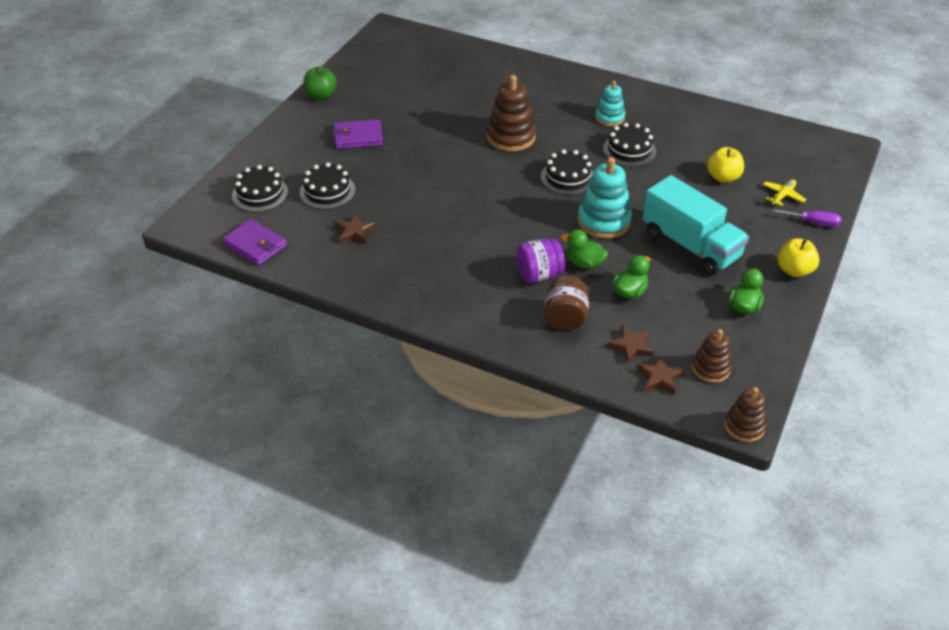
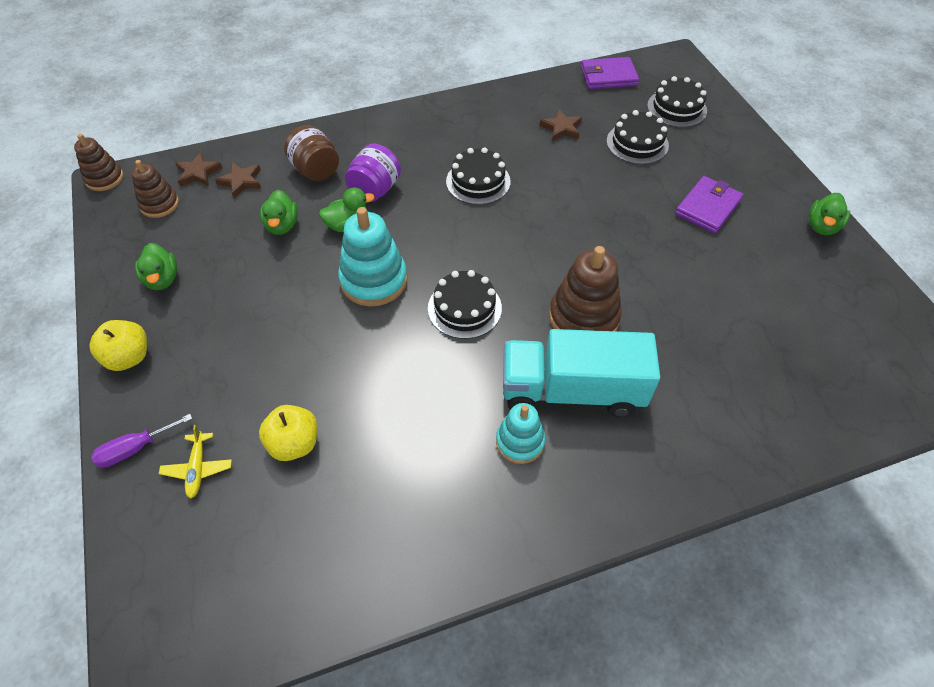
camera: 135 degrees right, 10 degrees up
(321, 95) = (822, 226): green apple -> green duck
(629, 150) = (442, 402): black cake -> black cake (478, 181)
(690, 245) = (262, 312): turquoise truck -> turquoise truck (571, 390)

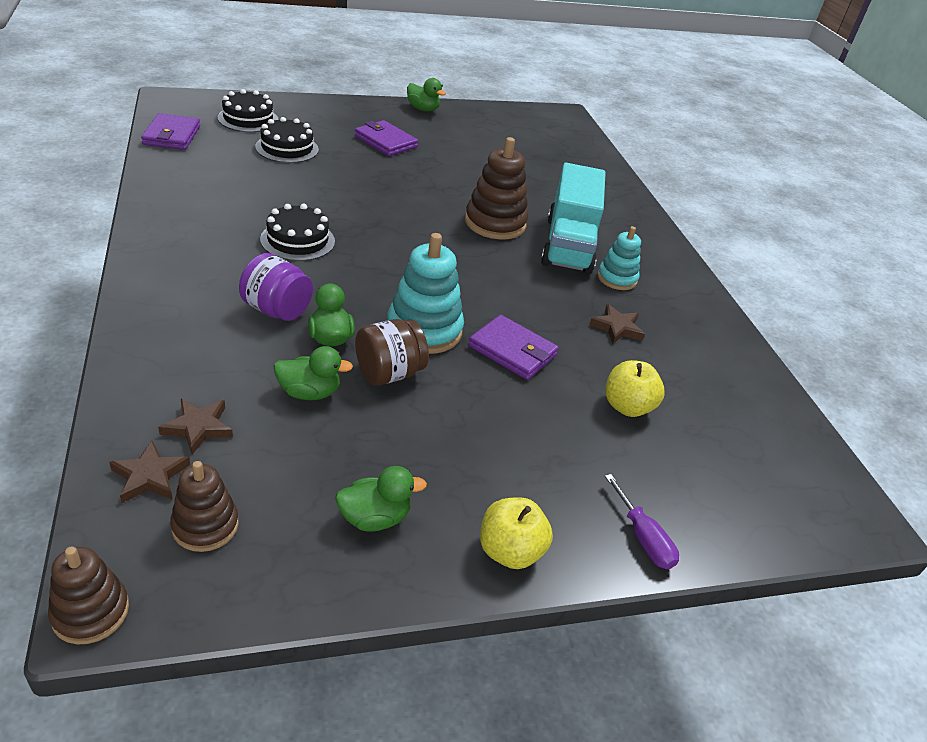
camera: 90 degrees left, 15 degrees down
(198, 468) = (661, 481): yellow plane -> none
(316, 170) = (213, 353): brown jar -> brown jar (389, 373)
(359, 346) = (512, 351): none -> purple wallet
(464, 308) = (473, 280): black cake -> none
(561, 128) = (240, 178): brown star -> brown star (617, 327)

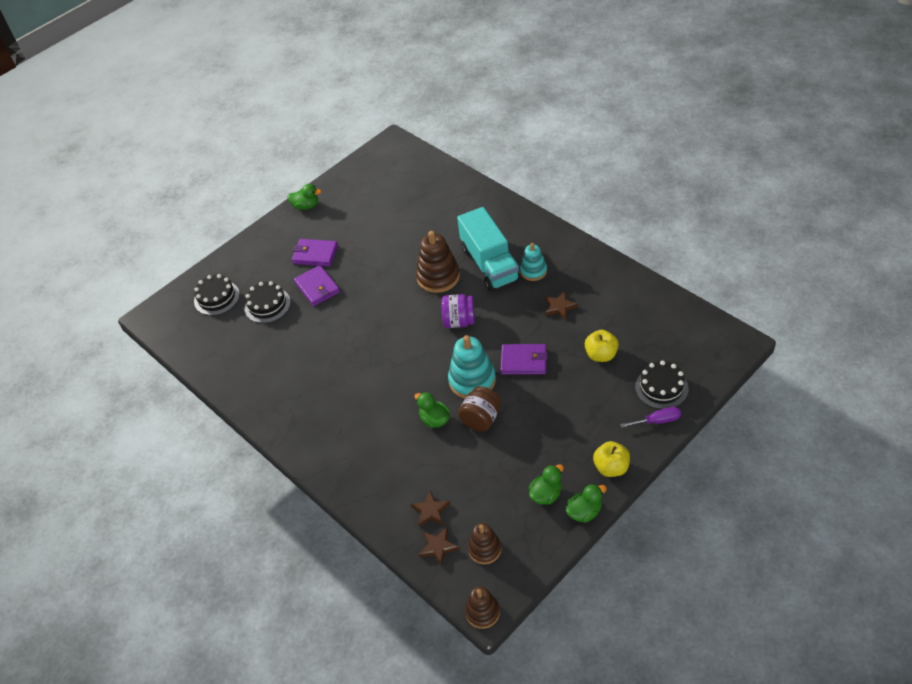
camera: 20 degrees left, 10 degrees up
(172, 135) = (192, 346): purple wallet -> purple wallet (317, 287)
(277, 310) = (392, 423): purple jar -> purple jar (459, 321)
(297, 240) = (352, 370): black cake -> black cake (661, 387)
(309, 392) = (457, 457): green duck -> green duck (584, 512)
(643, 538) = (657, 421): purple screwdriver -> purple screwdriver turned 45 degrees counterclockwise

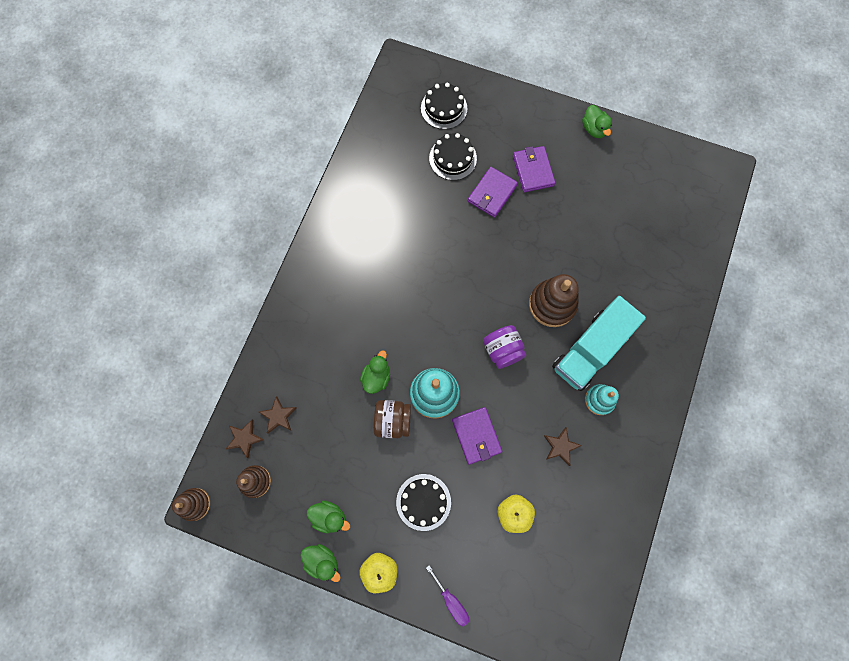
camera: 60 degrees right, 25 degrees up
(661, 387) = (495, 592): black cake -> black cake (423, 502)

